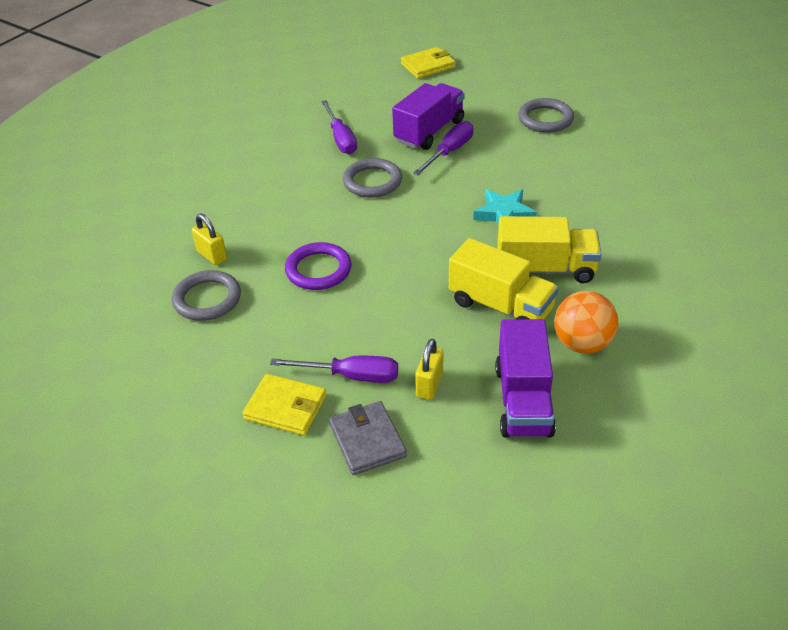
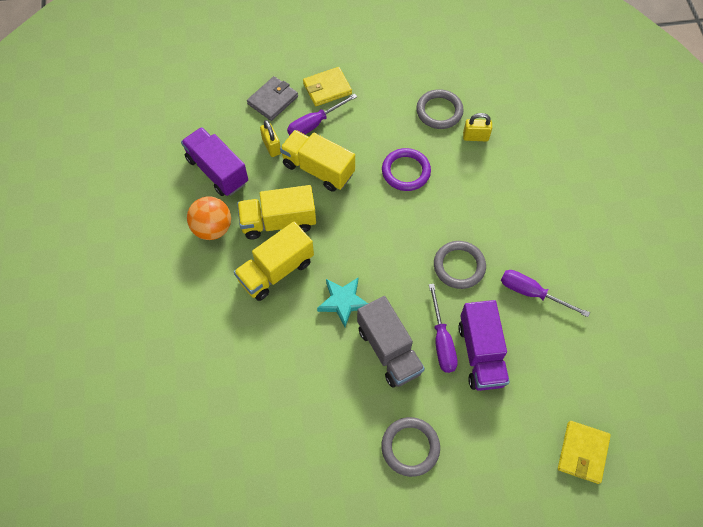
camera: 135 degrees right, 20 degrees up
(367, 440) = (273, 100): grey wallet -> grey wallet turned 75 degrees counterclockwise
(403, 327) = (318, 169): none -> yellow truck
(500, 168) = (389, 350): none -> grey truck

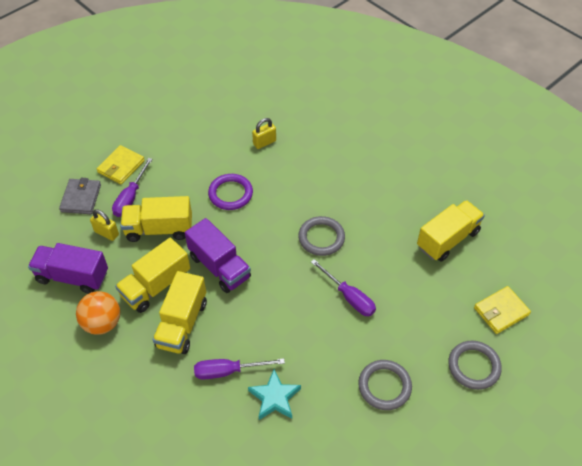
camera: 35 degrees left, 10 degrees down
(343, 302) = (254, 314): turquoise star -> turquoise star (274, 398)
(389, 350) = (316, 328): grey truck -> none
(439, 111) = (223, 138): grey ring -> grey ring (474, 366)
(481, 354) = (383, 289): purple truck -> purple truck (219, 267)
(532, 293) = (386, 226): purple screwdriver -> purple screwdriver (228, 371)
(582, 452) = (501, 311): yellow wallet -> yellow wallet turned 75 degrees clockwise
(585, 345) = (447, 239): none -> yellow truck

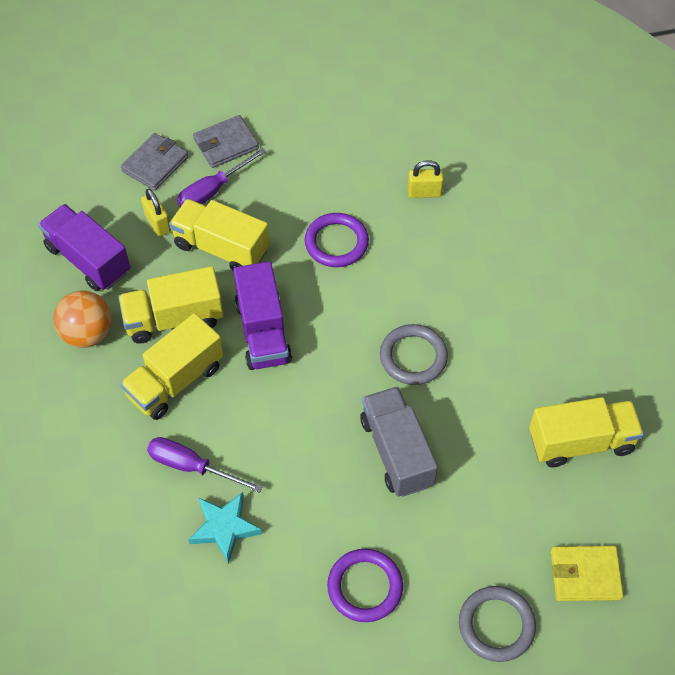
camera: 30 degrees right, 5 degrees up
(121, 166) = (226, 144): yellow wallet -> grey wallet
(349, 297) = (397, 452): purple screwdriver -> grey truck
(384, 386) = (365, 587): grey ring -> purple ring

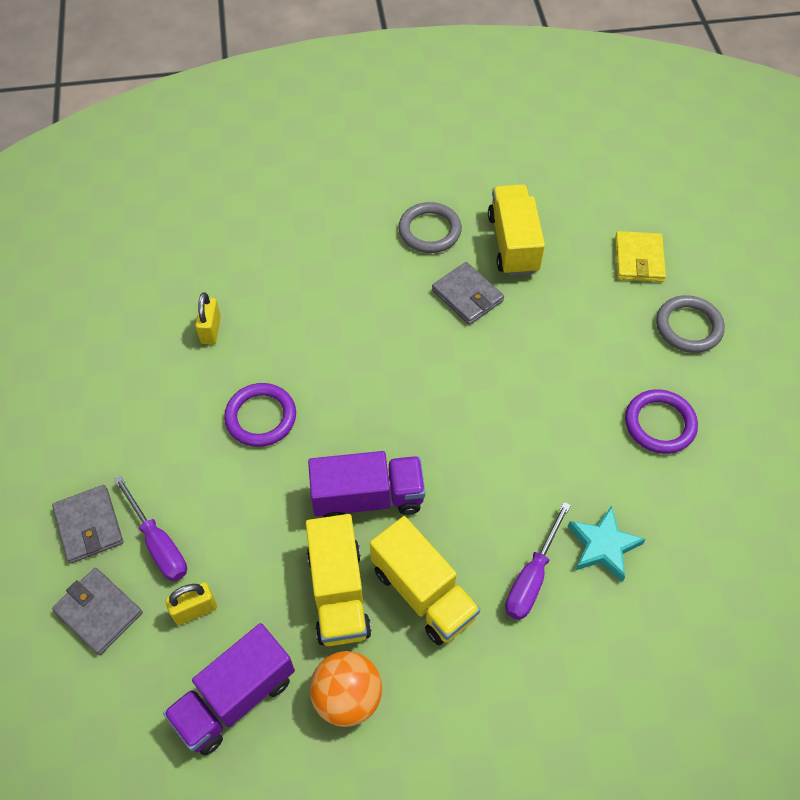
camera: 85 degrees left, 0 degrees up
(221, 248) = (246, 536): yellow truck -> none
(397, 452) = (519, 385): grey truck -> none
(413, 357) = (413, 360): grey ring -> grey ring (429, 231)
(501, 400) = (467, 296): none -> grey wallet

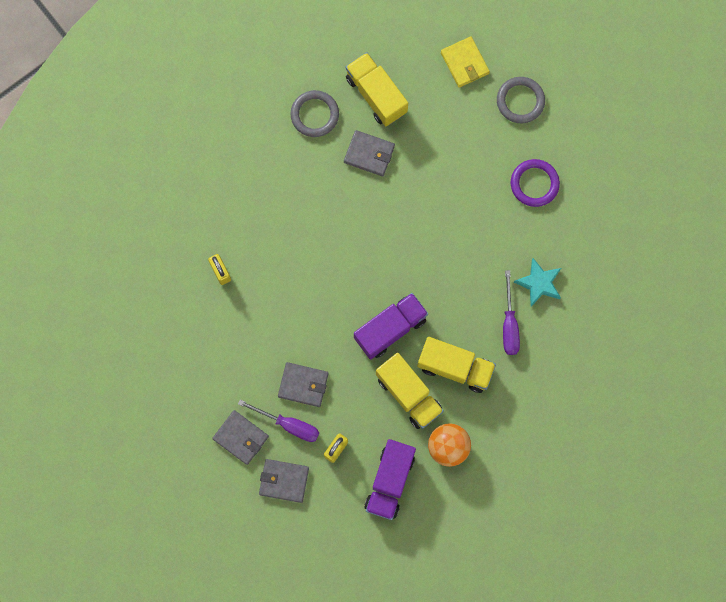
camera: 30 degrees left, 20 degrees up
(212, 505) = (303, 385): none -> grey wallet
(261, 417) = (294, 314): purple ring -> none

